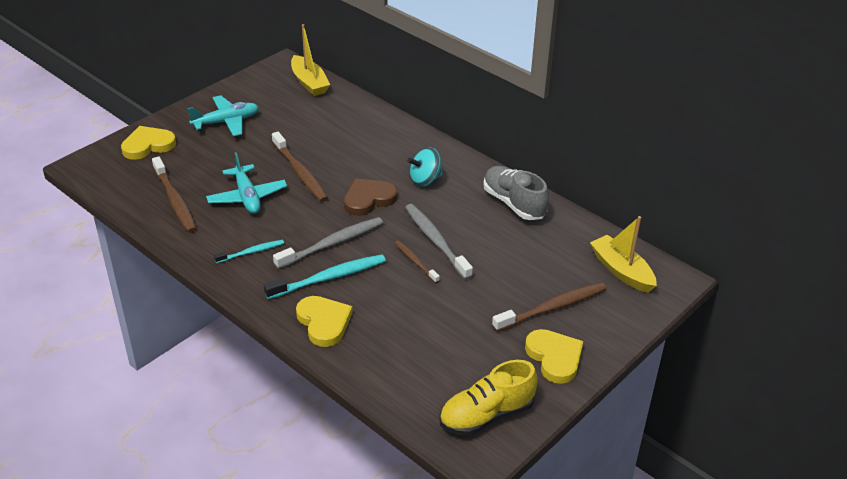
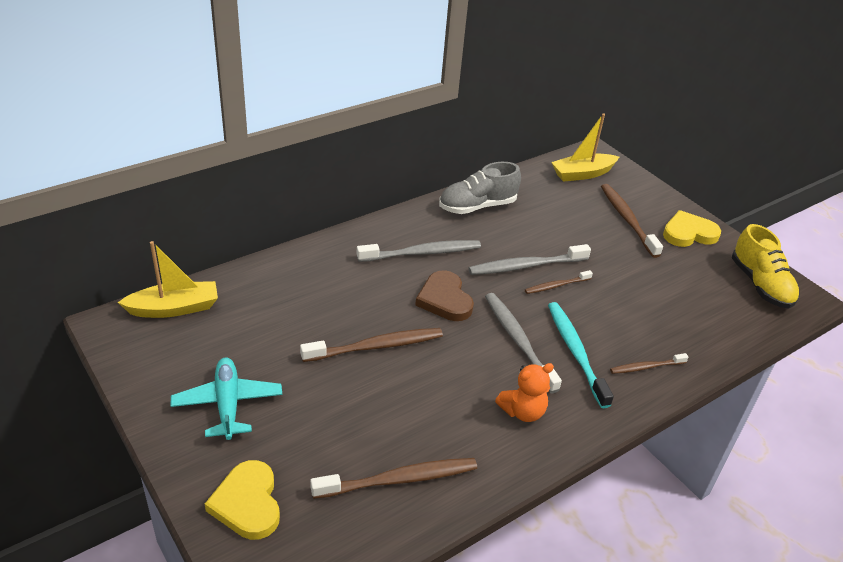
camera: 80 degrees left, 0 degrees up
(247, 197) = (411, 402): turquoise plane -> none
(251, 252) = (522, 411): turquoise toothbrush -> orange teddy bear
(324, 322) = (646, 367): yellow heart -> brown toothbrush
(425, 180) = (422, 253): turquoise spinning top -> grey toothbrush

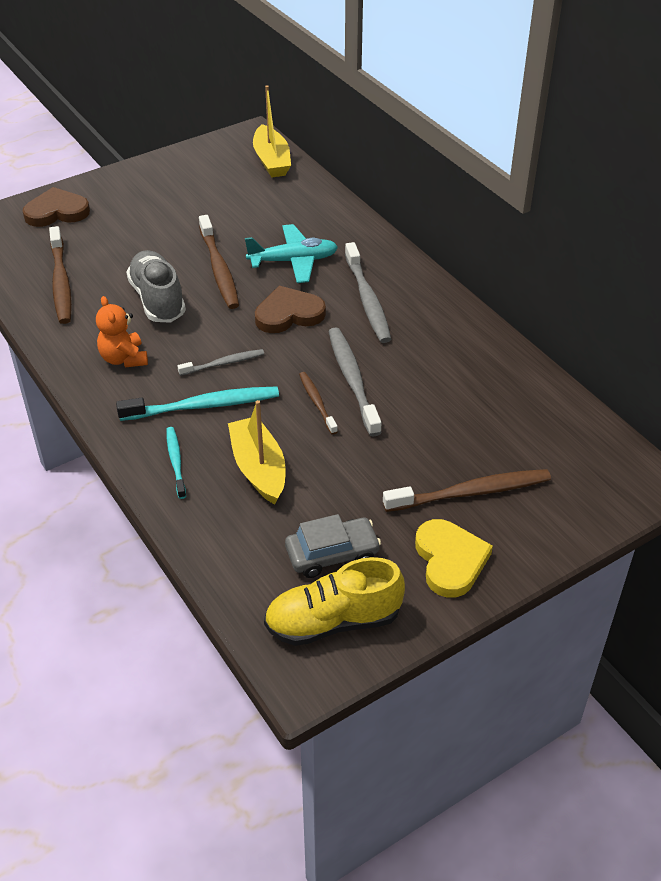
camera: 95 degrees right, 5 degrees up
(228, 404) = (156, 196): turquoise plane -> turquoise plane (293, 261)
(247, 503) = (57, 212): yellow heart -> brown heart
(477, 206) = (469, 346): grey shoe -> grey shoe (157, 300)
(518, 340) = (223, 363): grey toothbrush -> grey toothbrush, size x0.57
(582, 174) = (581, 458): yellow boat -> yellow boat (259, 468)
(646, 367) = (176, 462): brown toothbrush -> turquoise toothbrush
(705, 283) = (332, 554): none -> grey car

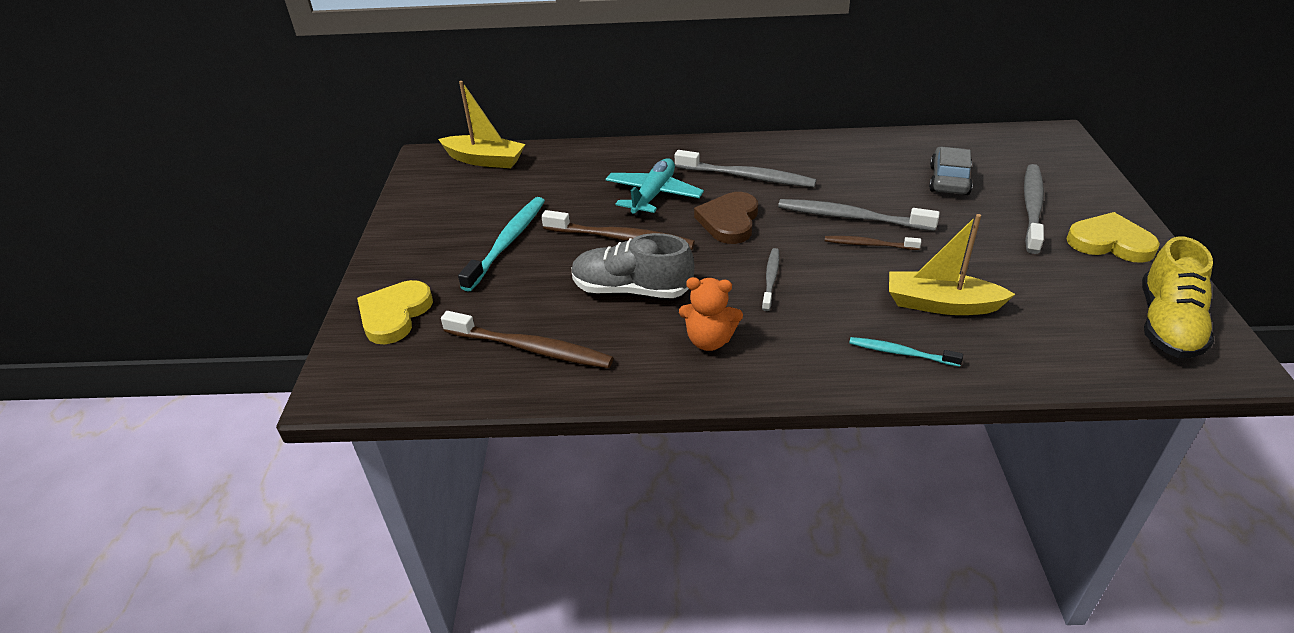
camera: 55 degrees left, 5 degrees down
(57, 212) = (394, 315): brown heart -> yellow heart
(203, 406) = (826, 310): turquoise toothbrush -> turquoise toothbrush (507, 242)
(332, 554) = (1079, 298): grey car -> grey car (949, 180)
(471, 492) = (1032, 207): brown toothbrush -> grey toothbrush

